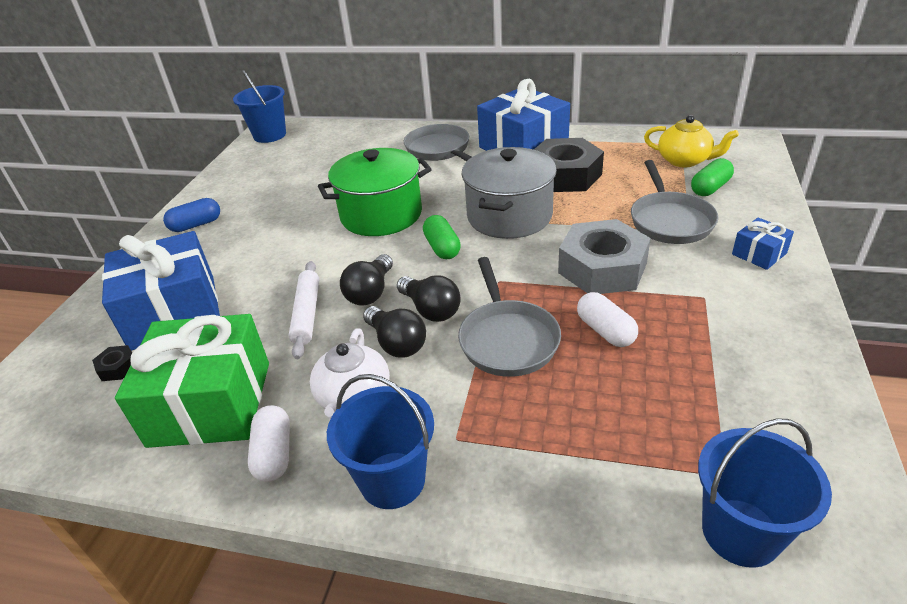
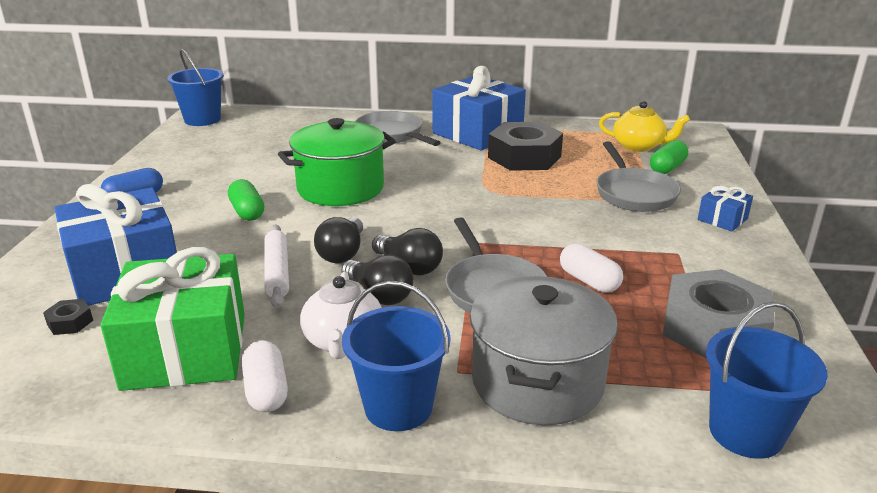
camera: 10 degrees left, 10 degrees down
(442, 248) = (411, 215): green capsule -> green capsule (247, 212)
(509, 216) = (475, 190): grey pot -> grey pot (537, 382)
(602, 268) = (576, 231): grey nut -> grey nut (714, 329)

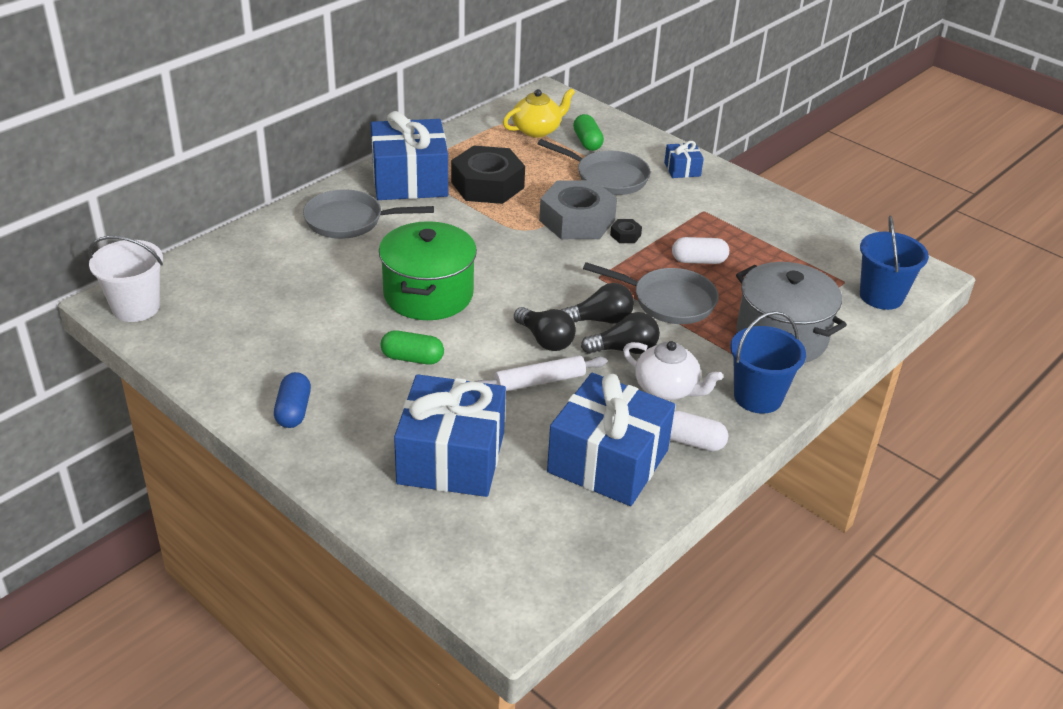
camera: 55 degrees left, 10 degrees up
(70, 322) = (506, 508): black nut -> black nut (625, 235)
(185, 350) = (608, 461): green gift -> blue gift
(202, 119) = (136, 308): blue bucket -> white bucket
(277, 272) = (539, 381): white rolling pin -> white rolling pin turned 45 degrees counterclockwise
(714, 329) = (792, 250): grey nut -> grey nut (577, 220)

